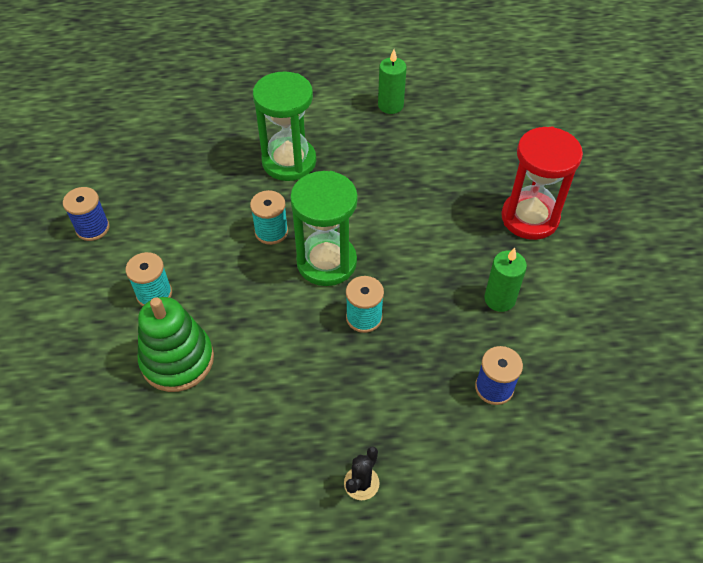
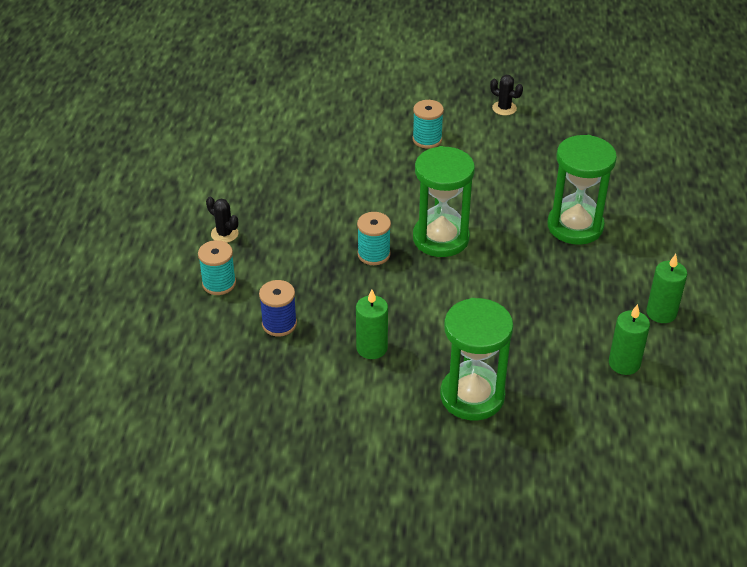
camera: 100 degrees right, 10 degrees down
(92, 228) = (504, 108): blue spool -> black cactus
(177, 360) = (360, 150): green stacking toy -> none
(271, 232) = (483, 207): turquoise spool -> turquoise spool (219, 283)
(456, 126) = (624, 363): none -> green candle
(529, 218) = (472, 396): red hourglass -> green hourglass

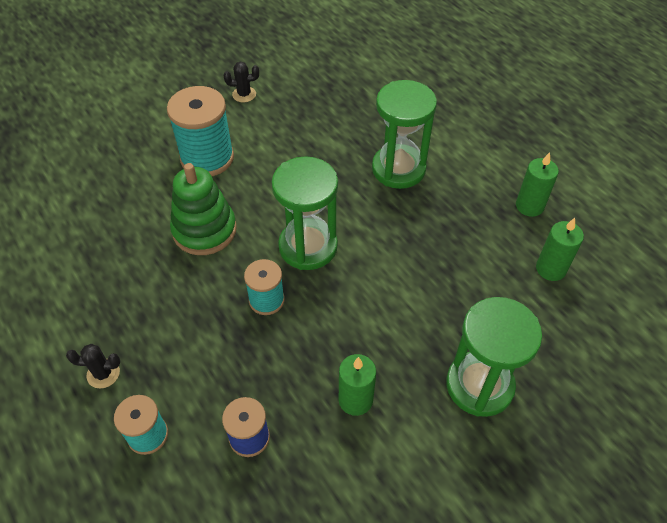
camera: 40 degrees left, 10 degrees up
(375, 186) = (204, 230): none -> green stacking toy
(427, 139) = (207, 158): turquoise spool -> turquoise spool, size x1.75

